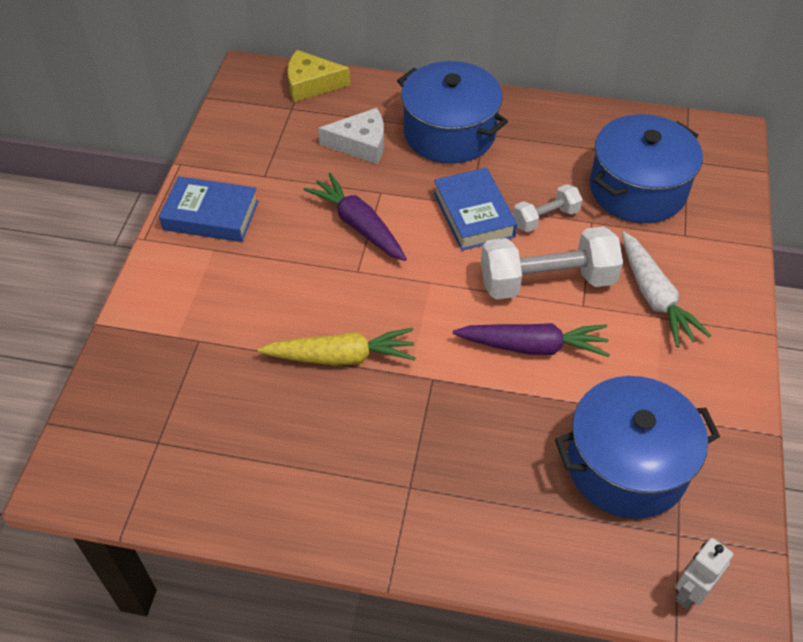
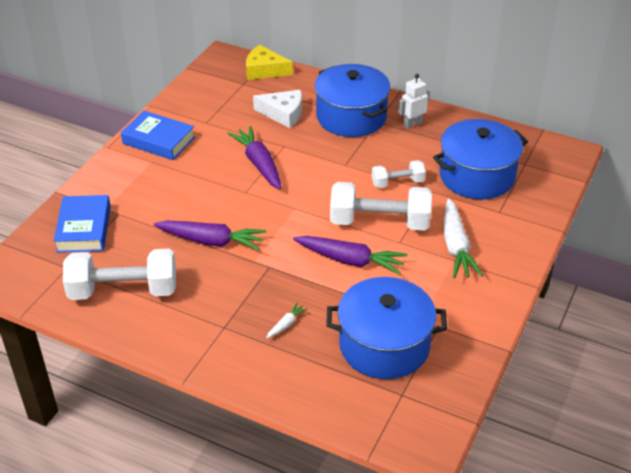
camera: 15 degrees right, 10 degrees down
(251, 461) = (123, 290): none -> white dumbbell
(341, 356) = (211, 241): yellow carrot -> purple carrot
(474, 215) = (345, 171): blue book -> blue book (84, 229)
(489, 463) = (286, 324): none -> white carrot
(690, 592) = (393, 430): white robot -> white robot (412, 124)

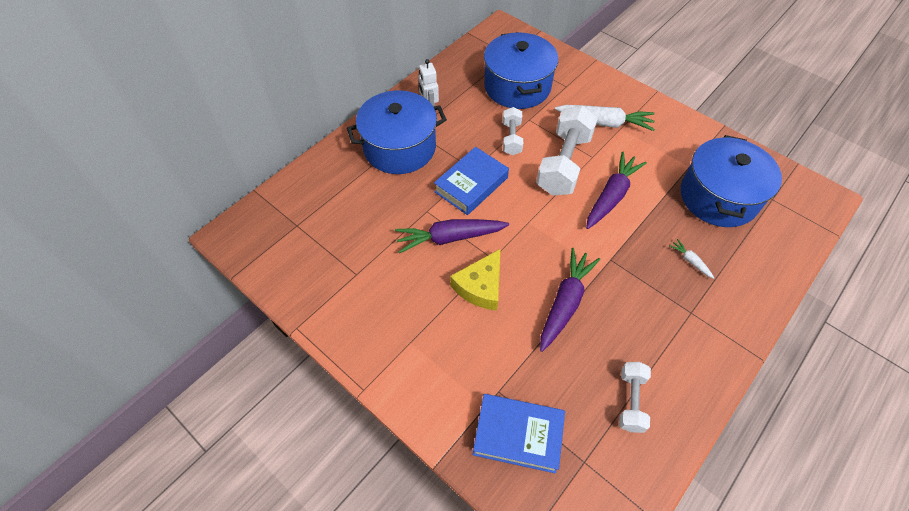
camera: 75 degrees left, 15 degrees up
(123, 290) = (631, 401): white dumbbell -> white dumbbell, size x0.54
(158, 140) = (372, 329): blue book -> blue book (471, 185)
(264, 70) = (281, 201): yellow cheese -> yellow cheese (481, 286)
(283, 113) = (370, 200): white cheese -> none

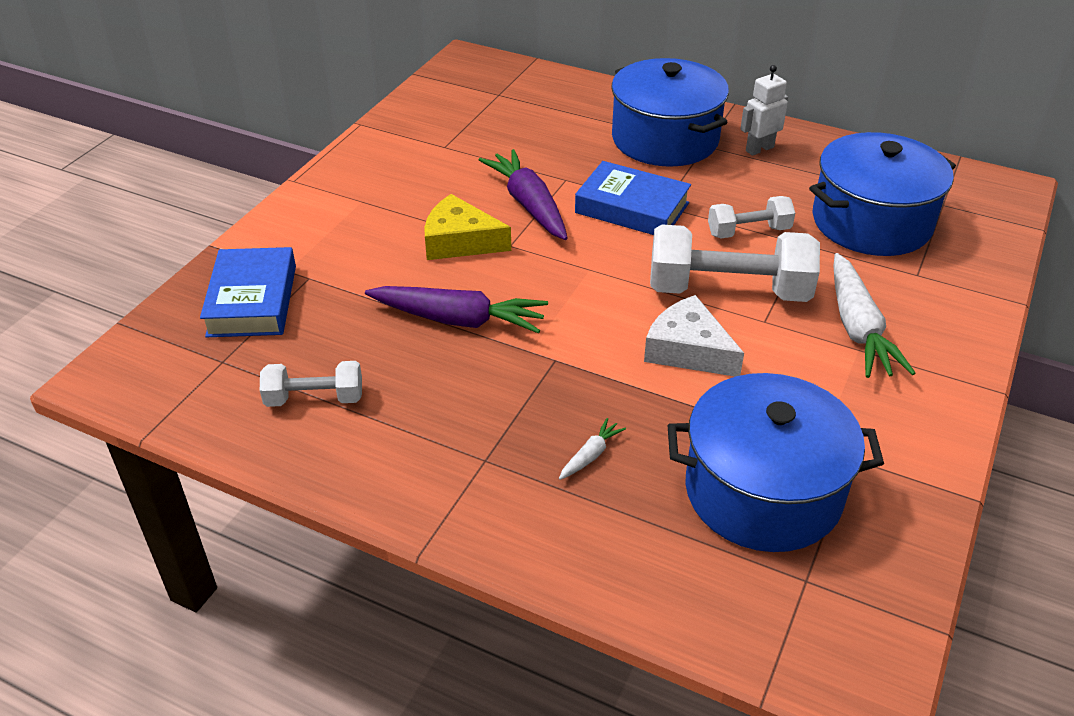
camera: 75 degrees right, 15 degrees down
(611, 196) = (688, 350): purple carrot -> white cheese

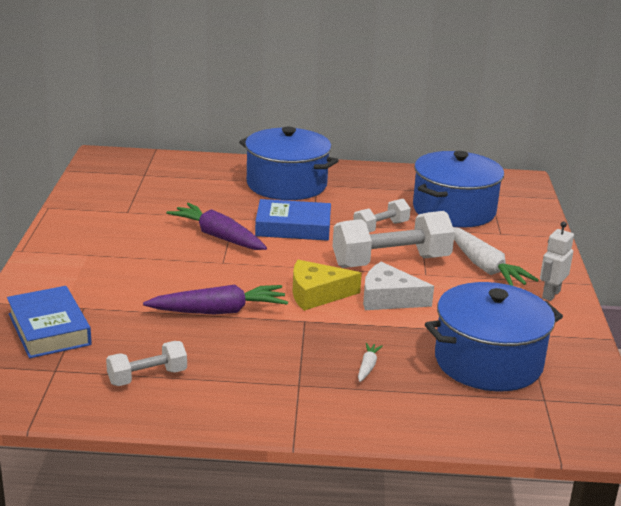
camera: 25 degrees left, 15 degrees down
(460, 241) = (184, 266): yellow cheese -> yellow cheese (317, 294)
(759, 149) = (354, 181): white robot -> white robot (550, 294)

